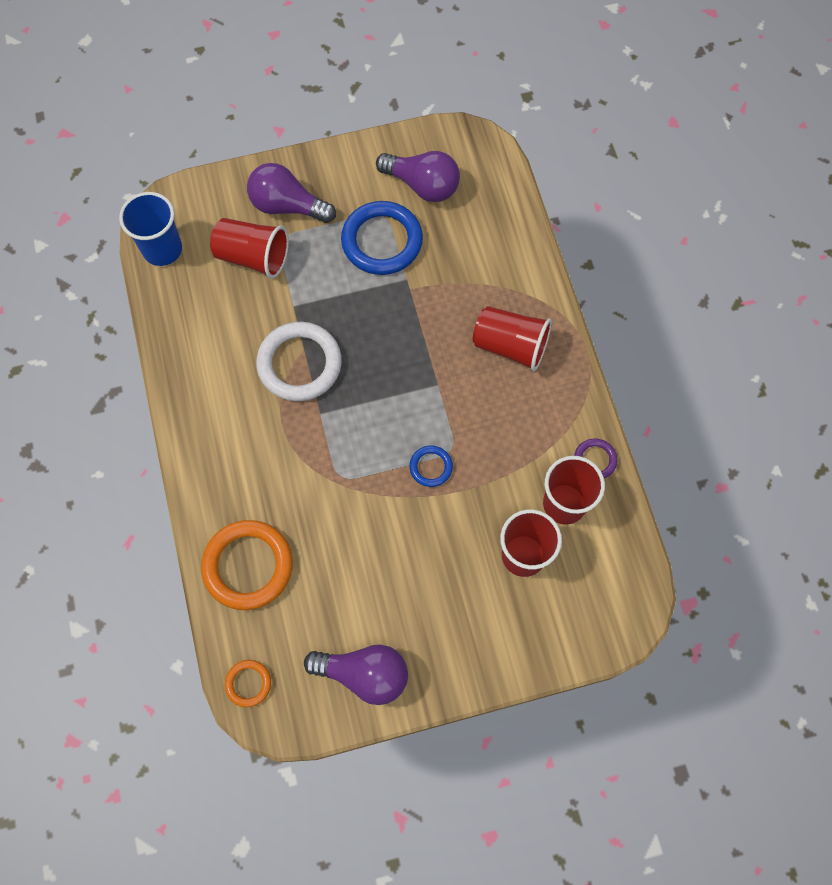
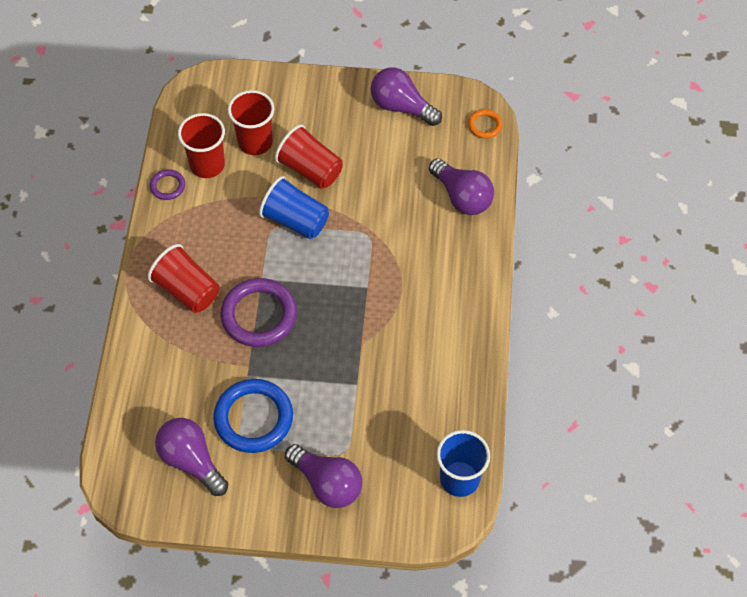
camera: 160 degrees left, 10 degrees down
(248, 566) = (462, 197): orange ring -> purple light bulb
(253, 257) = (377, 442): red cup -> red cup (310, 169)
(299, 364) = (369, 332): white ring -> none
(422, 344) = (259, 315): none -> purple ring
(431, 467) = (295, 220): blue ring -> blue cup

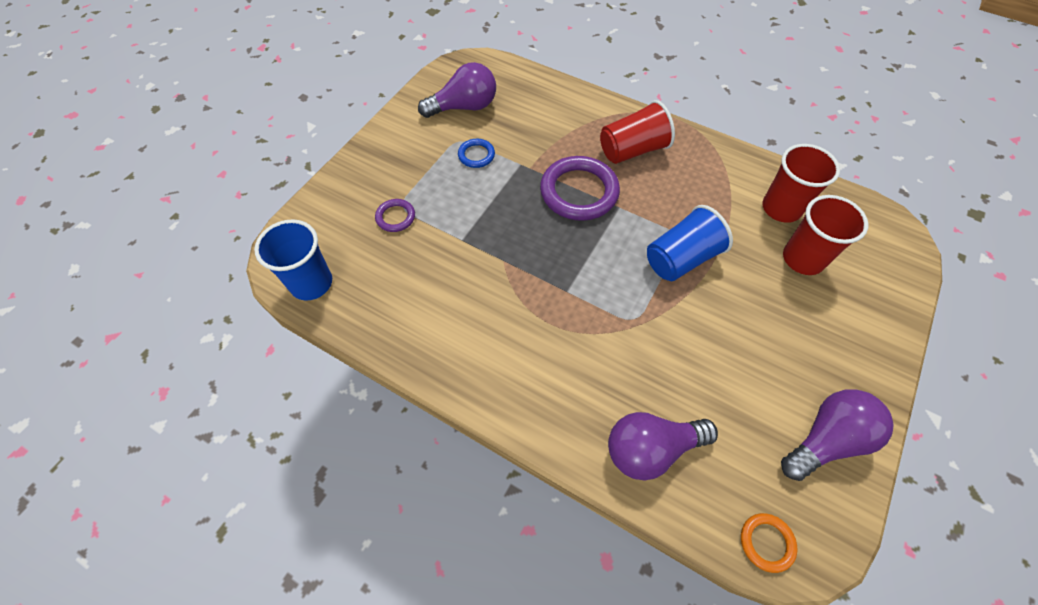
camera: 115 degrees right, 0 degrees up
(167, 186) = (762, 170): purple ring -> purple ring (395, 217)
(253, 418) = (476, 155): blue ring -> blue ring, size x0.49
(310, 169) = (747, 297): red cup -> none
(327, 483) = (382, 183): purple light bulb -> none

